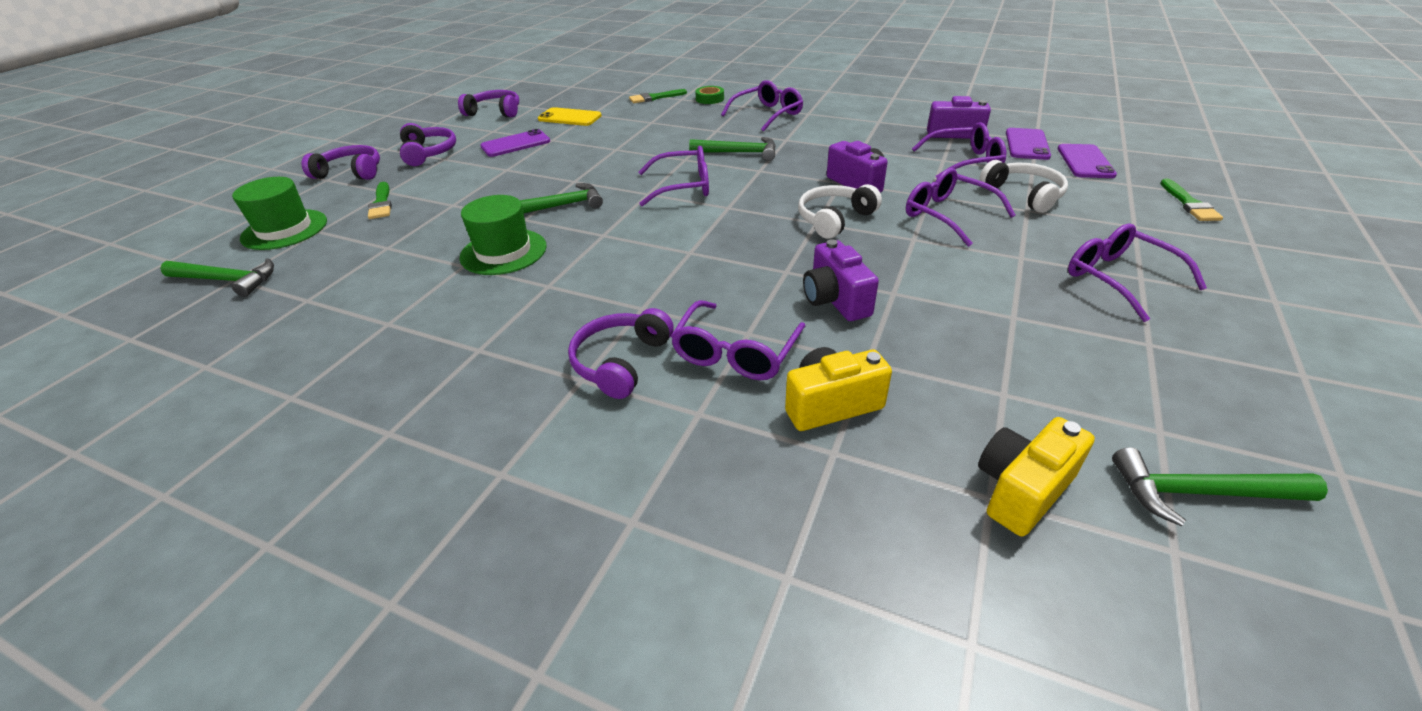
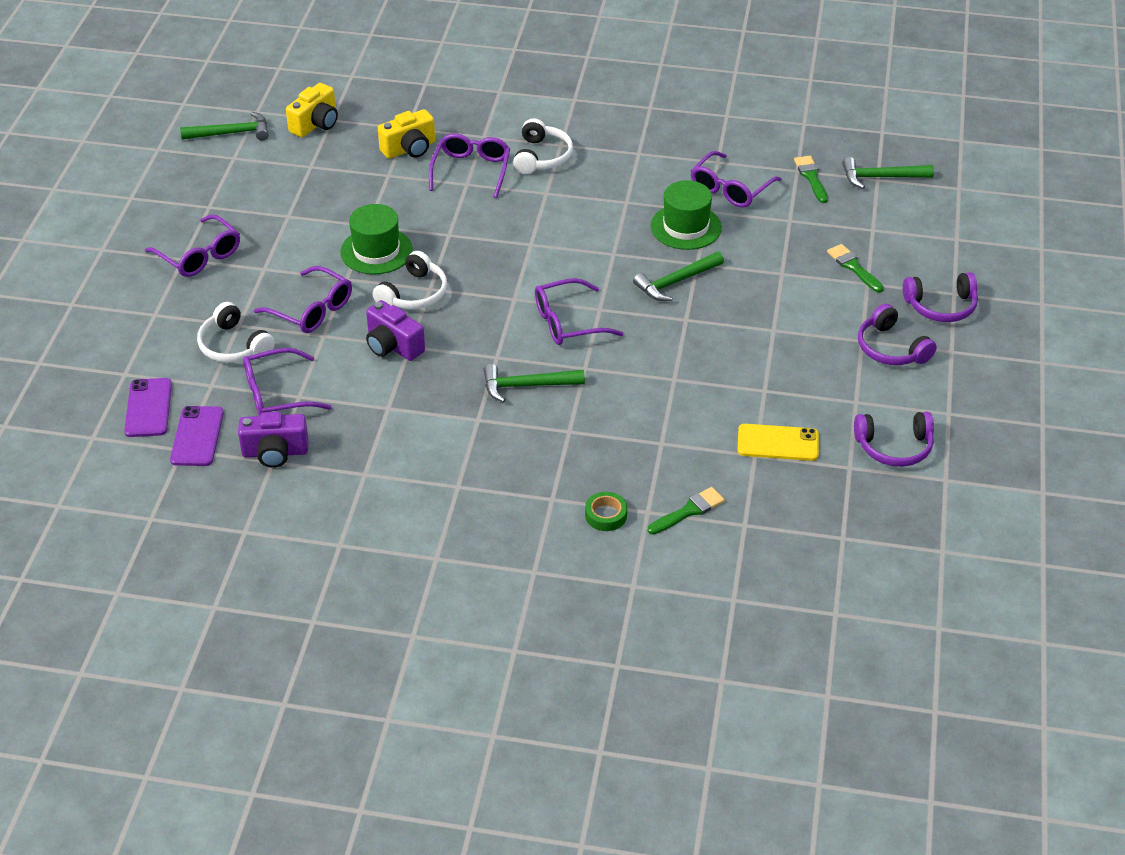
camera: 165 degrees right, 5 degrees up
(284, 229) = (905, 227): green hat -> green hat (376, 251)
(515, 144) = (802, 376): purple phone -> none
(621, 362) = (542, 157): purple headphones -> white headphones
(767, 114) = (512, 477): purple glasses -> purple glasses (730, 189)
(835, 300) = (410, 214): purple camera -> none
(1189, 204) = (88, 349): green brush -> green brush (811, 177)

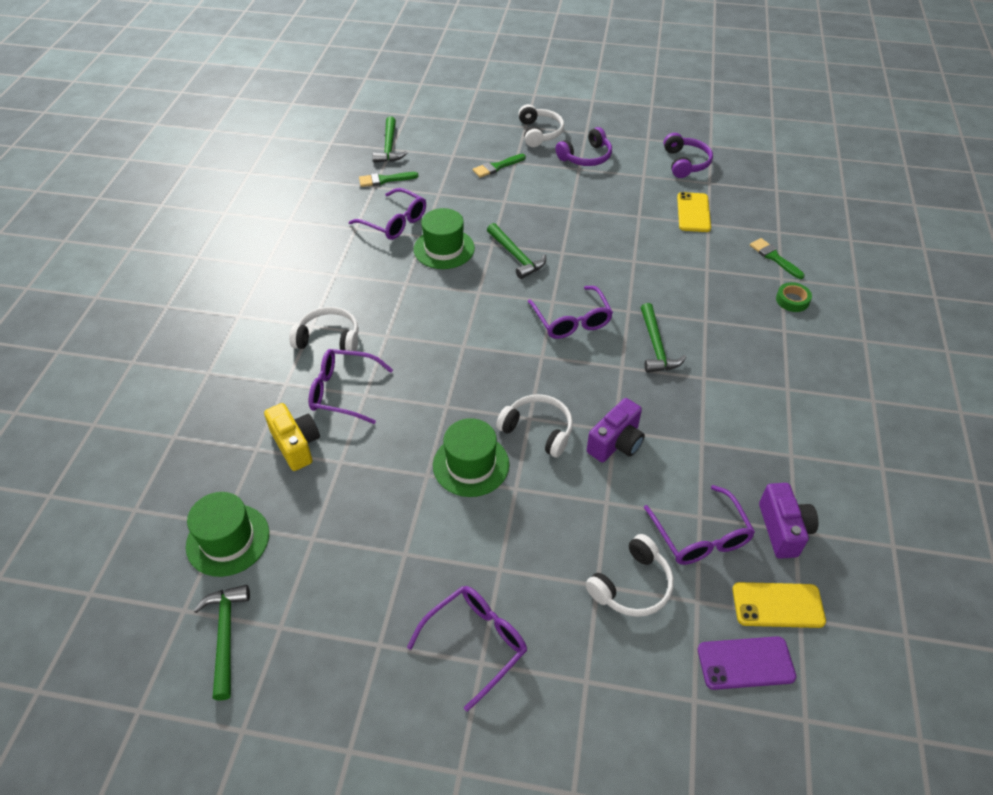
camera: 90 degrees left, 5 degrees up
(197, 436) = (778, 605): purple phone -> yellow phone
(312, 310) = (567, 516): purple glasses -> none
(316, 124) = (228, 540): yellow camera -> green hat
(941, 306) = (539, 133): purple headphones -> white headphones

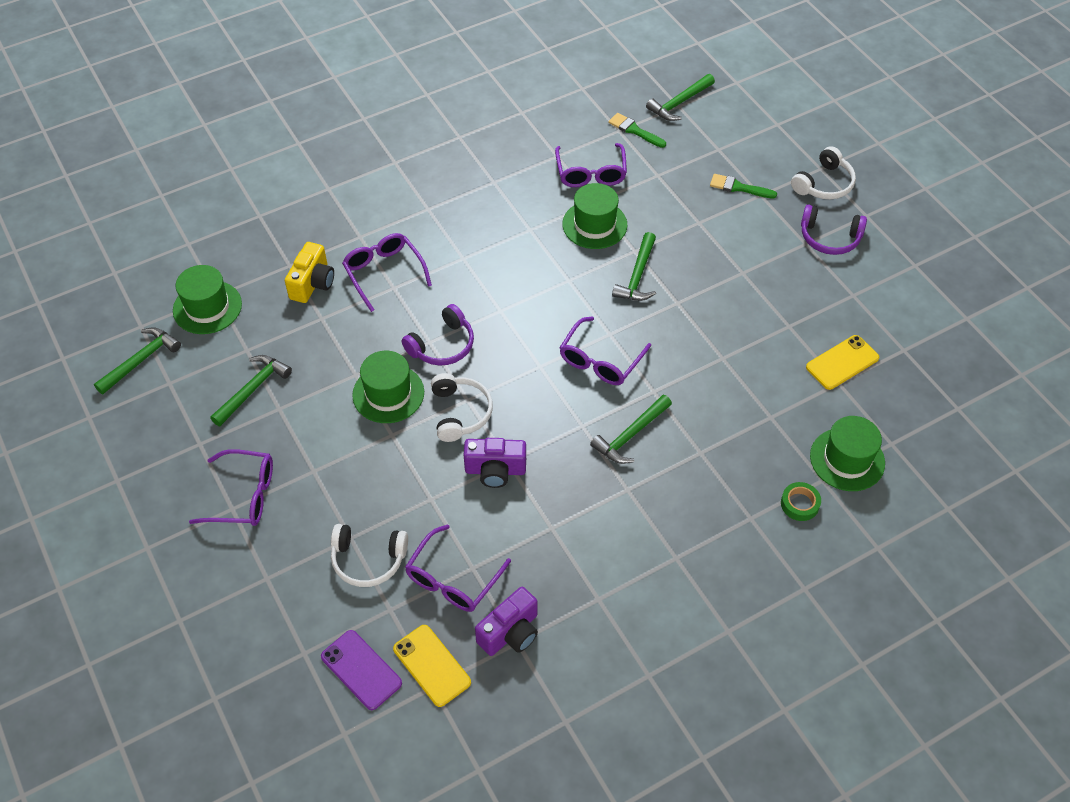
camera: 50 degrees right, 5 degrees up
(329, 339) = (425, 228): white headphones -> none
(362, 561) = (253, 389): none -> green hammer
(685, 163) = (912, 314): purple headphones -> purple headphones (442, 345)
(774, 257) = (847, 459): green brush -> green hat

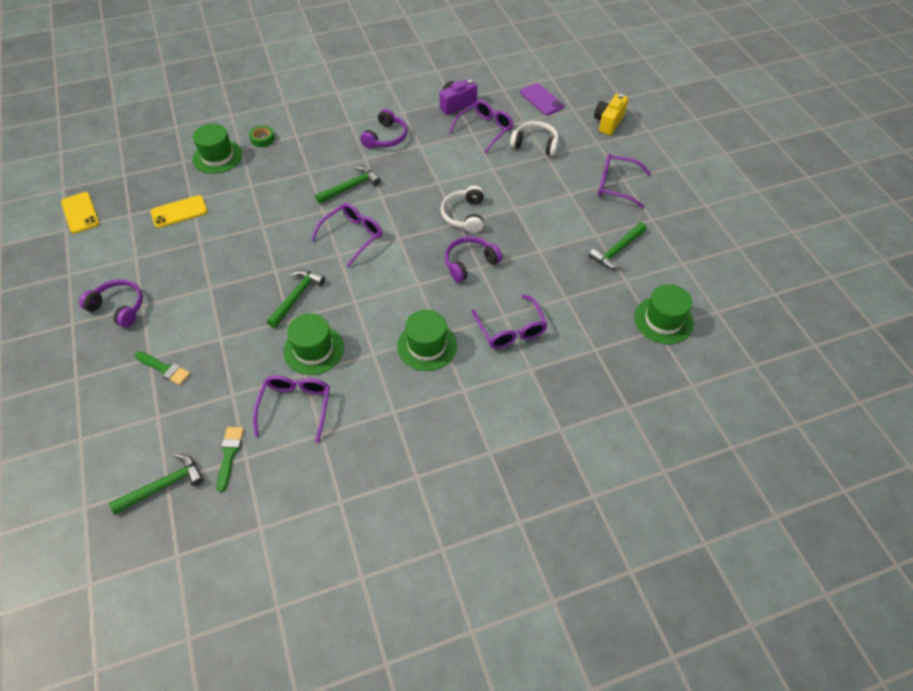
camera: 170 degrees left, 0 degrees up
(141, 360) = (710, 283): green hammer -> none
(313, 283) = (573, 329): yellow camera -> yellow camera (608, 122)
(388, 393) = (515, 234): green hat -> green hat (427, 346)
(432, 665) = (502, 97): yellow phone -> yellow phone (80, 213)
(495, 470) = (447, 179): purple camera -> none
(609, 537) = (386, 137): none -> purple headphones
(634, 130) = (229, 454): green brush -> green brush turned 135 degrees counterclockwise
(824, 184) = (85, 360): white headphones -> none

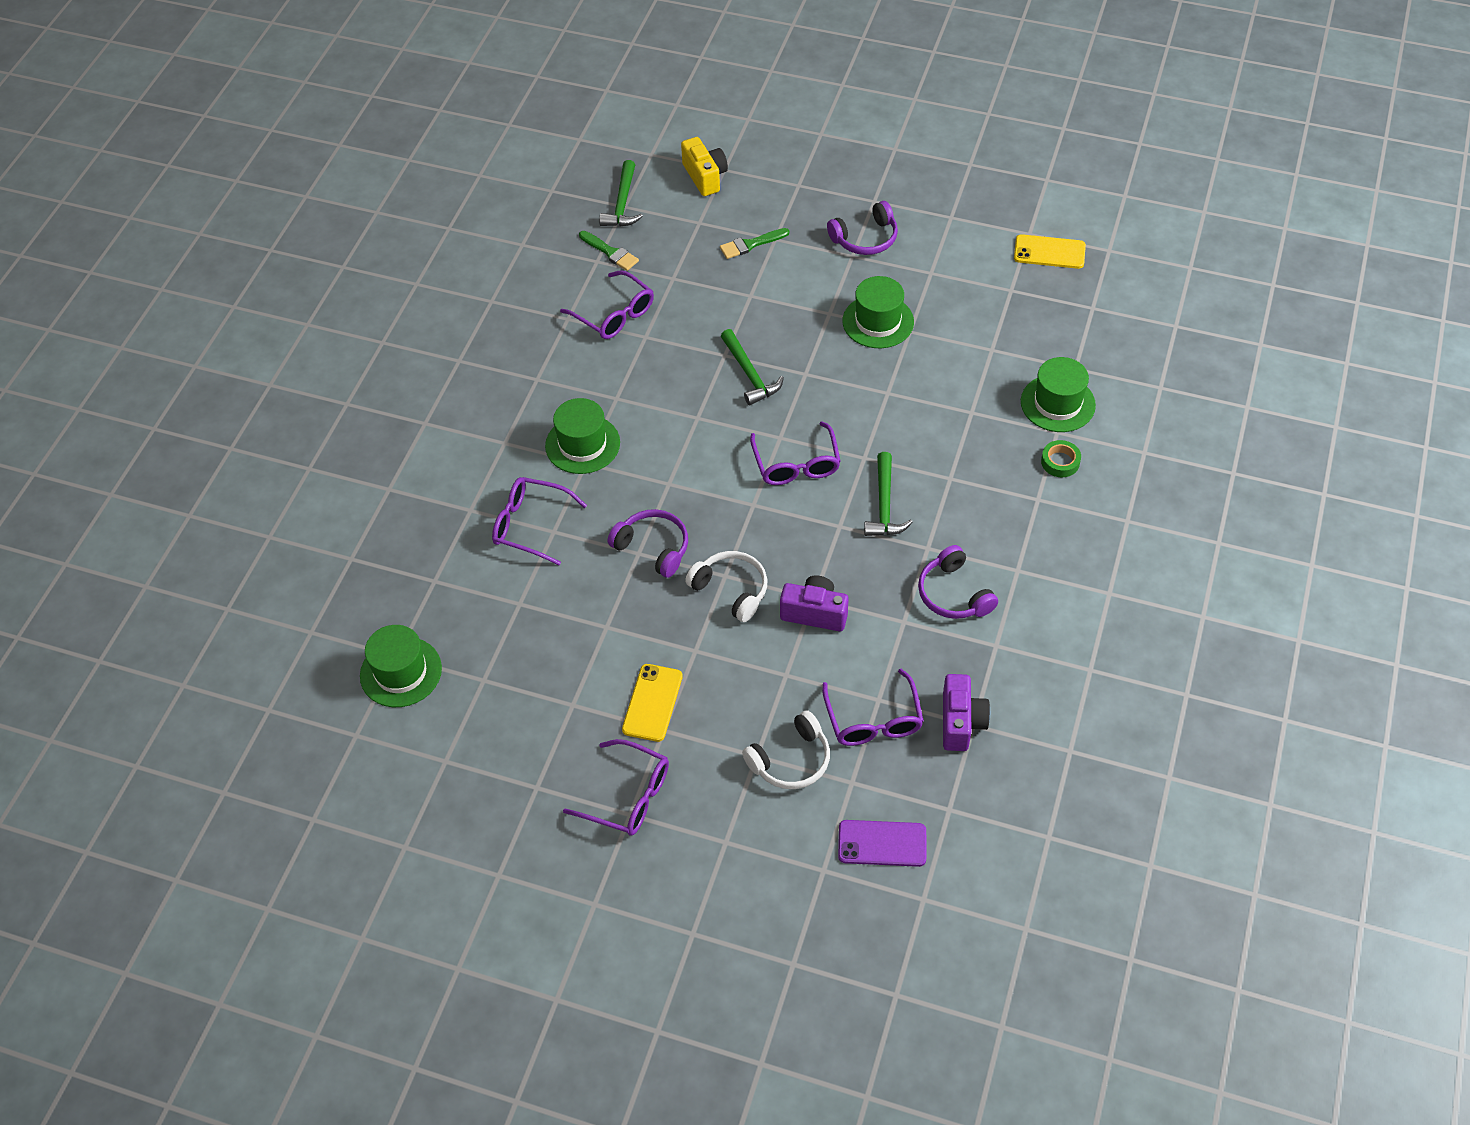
camera: 130 degrees right, 0 degrees up
(179, 212) = (978, 332): yellow phone -> yellow phone (652, 703)
(313, 349) = (667, 356): green hat -> green hat (878, 321)
(446, 177) = (814, 613): none -> purple camera
(469, 263) = (653, 547): purple headphones -> purple headphones turned 60 degrees counterclockwise
(608, 122) = (755, 894): yellow camera -> yellow camera (705, 176)
(616, 185) = (628, 796): purple glasses -> purple glasses turned 60 degrees clockwise
(617, 250) = (529, 707): green hammer -> none

